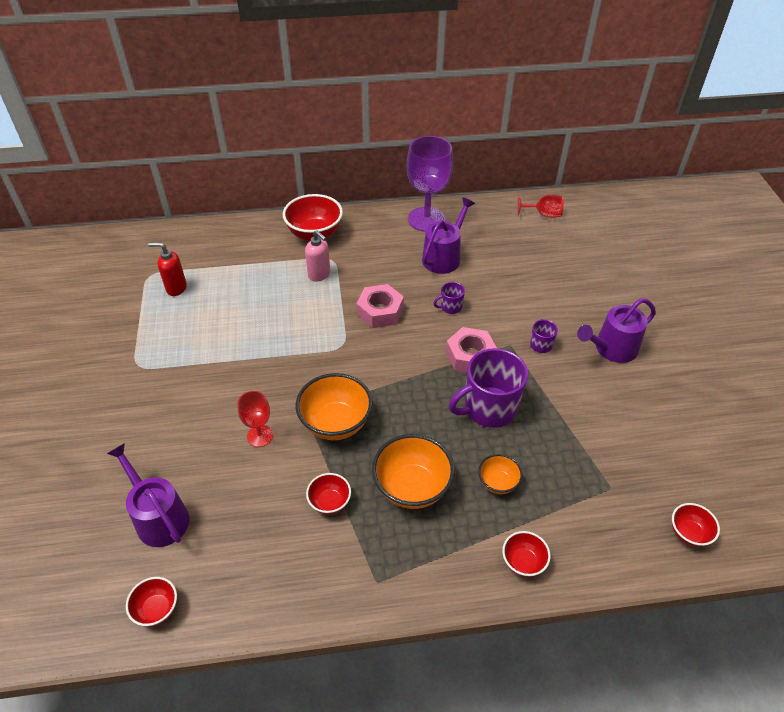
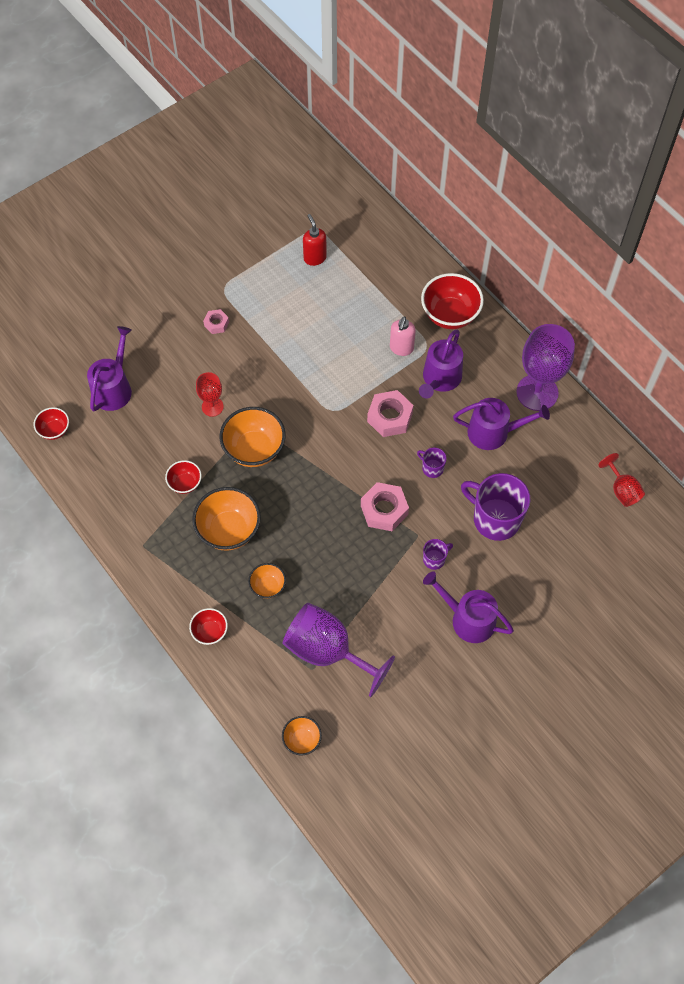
camera: 60 degrees right, 15 degrees up
(171, 389) = (216, 324): none -> pink nut
(369, 265) = (440, 379): none -> purple watering can
(489, 408) = (336, 549): purple mug -> purple mug (495, 519)
(596, 465) = (328, 651): none -> purple goblet
(688, 533) = (302, 740): red bowl -> orange bowl

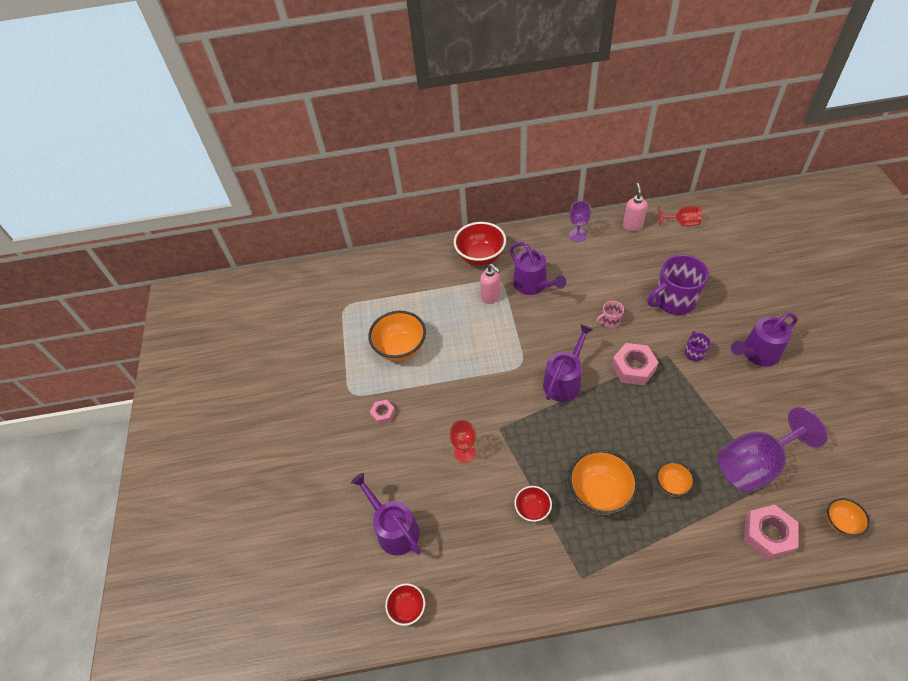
camera: 55 degrees left, 10 degrees down
(210, 632) = (701, 555): red bowl -> none
(254, 449) = (526, 437): orange bowl -> orange bowl (400, 348)
(315, 258) = (370, 318): red soap dispenser -> none
(390, 417) = (549, 329): pink nut -> pink nut (768, 535)
(432, 468) = (610, 321): purple mug -> pink mug
(493, 432) = (598, 272): purple watering can -> purple watering can (564, 381)
(537, 392) = (577, 235): purple goblet -> purple goblet, size x0.52
(586, 440) = (632, 225): none -> pink soap dispenser

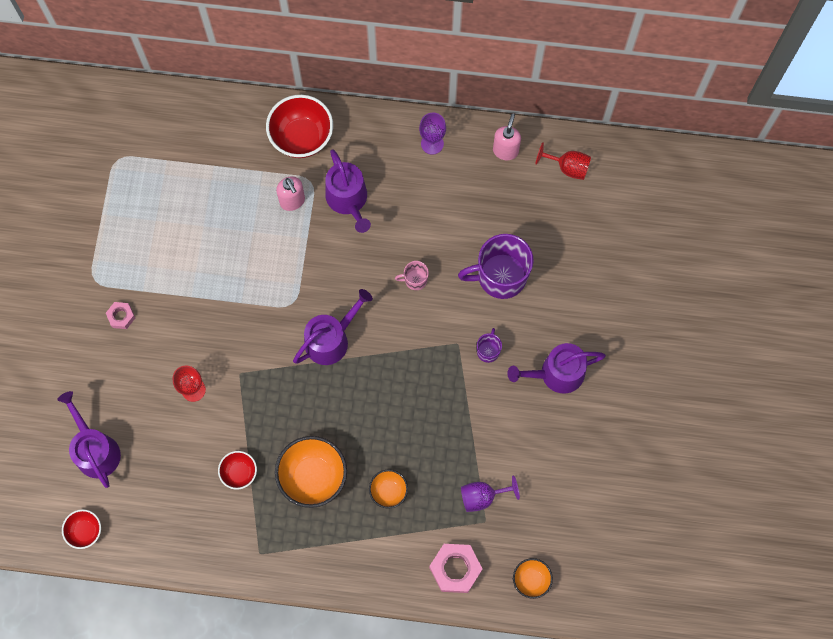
camera: 10 degrees right, 20 degrees up
(400, 348) = (165, 239): orange bowl -> none
(633, 368) = (413, 347): pink nut -> none
(755, 464) = (483, 496): purple goblet -> purple goblet, size x0.52

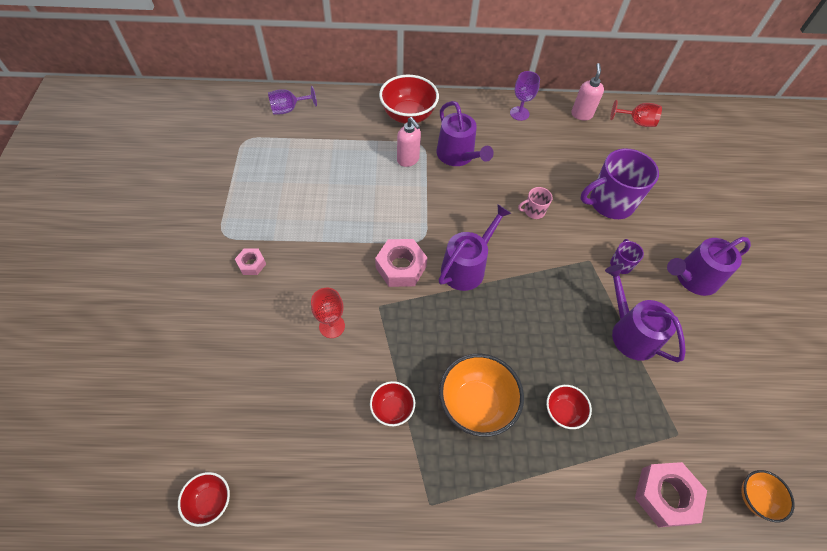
camera: 10 degrees left, 15 degrees down
(95, 450) = (224, 400): purple watering can -> purple watering can (630, 333)
(266, 333) = (401, 267): none -> pink nut
(388, 491) = (563, 412): orange bowl -> red bowl
(483, 496) = (666, 406): purple goblet -> purple goblet (289, 109)

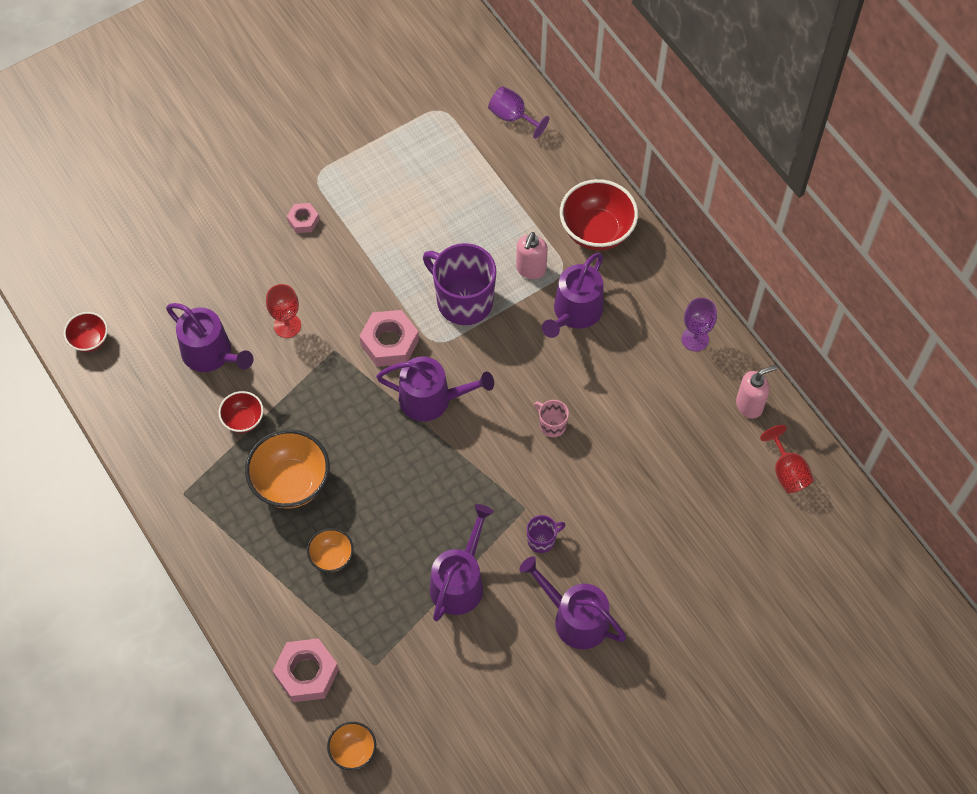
camera: 60 degrees right, 5 degrees up
(311, 399) = (211, 354): none -> purple watering can
(563, 412) = (332, 557): red bowl -> orange bowl
(610, 203) = (623, 495): purple mug -> purple mug (463, 300)

